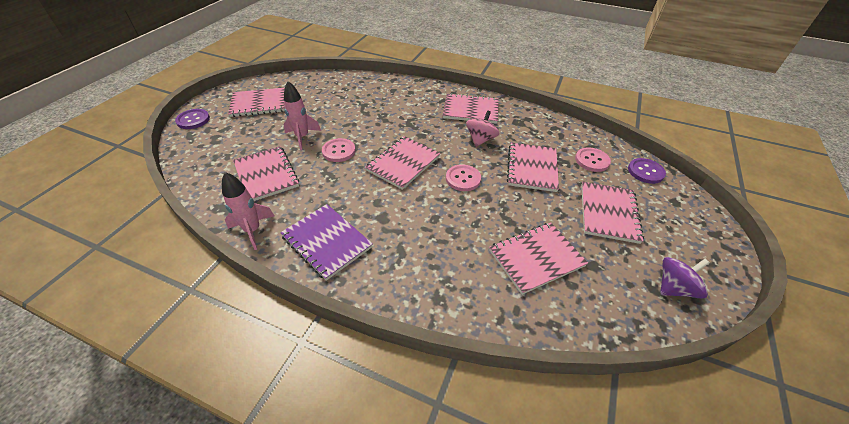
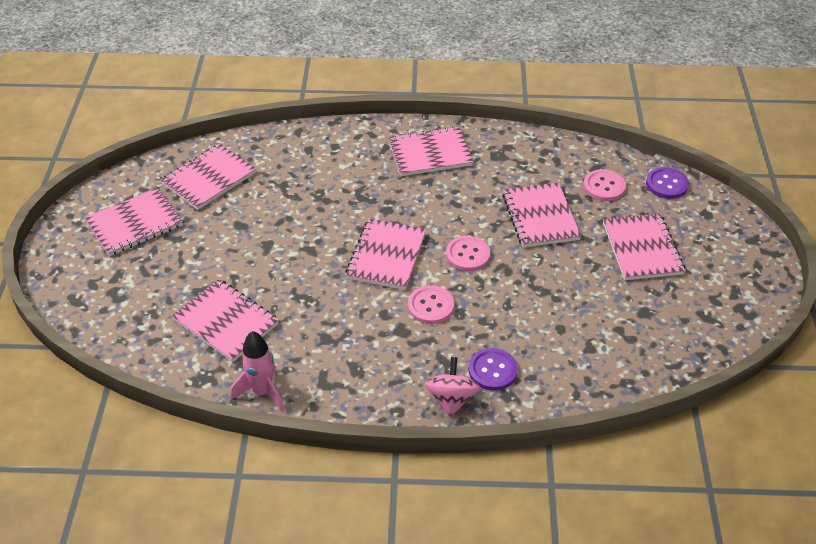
camera: 20 degrees left, 0 degrees up
(193, 120) = (59, 276): purple button -> purple button (492, 370)
(302, 137) = (234, 257): pink rocket -> none
(327, 242) = (356, 377): purple notebook -> none
(339, 151) = (295, 263): pink button -> pink button (431, 306)
(480, 139) = (463, 195): pink spinning top -> pink spinning top (451, 399)
(536, 258) = (586, 323): pink notebook -> pink notebook (209, 178)
(674, 288) = (726, 310): purple spinning top -> none

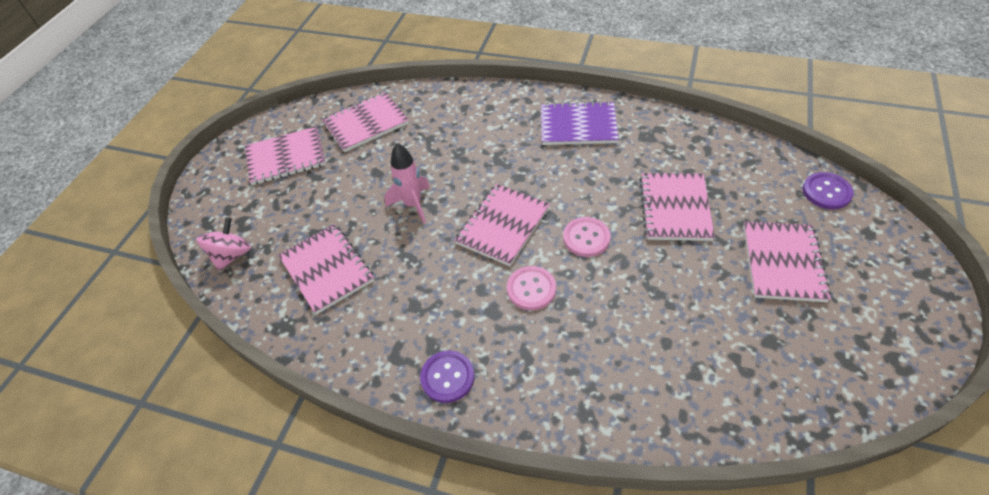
camera: 20 degrees right, 5 degrees up
(262, 392) = (332, 353): pink rocket -> pink rocket (413, 205)
(430, 154) = (578, 126): pink notebook -> purple notebook
(451, 399) = (521, 404): pink spinning top -> pink spinning top (232, 255)
(492, 370) = (576, 379): purple button -> purple button (447, 377)
(604, 186) = (753, 184): pink button -> none

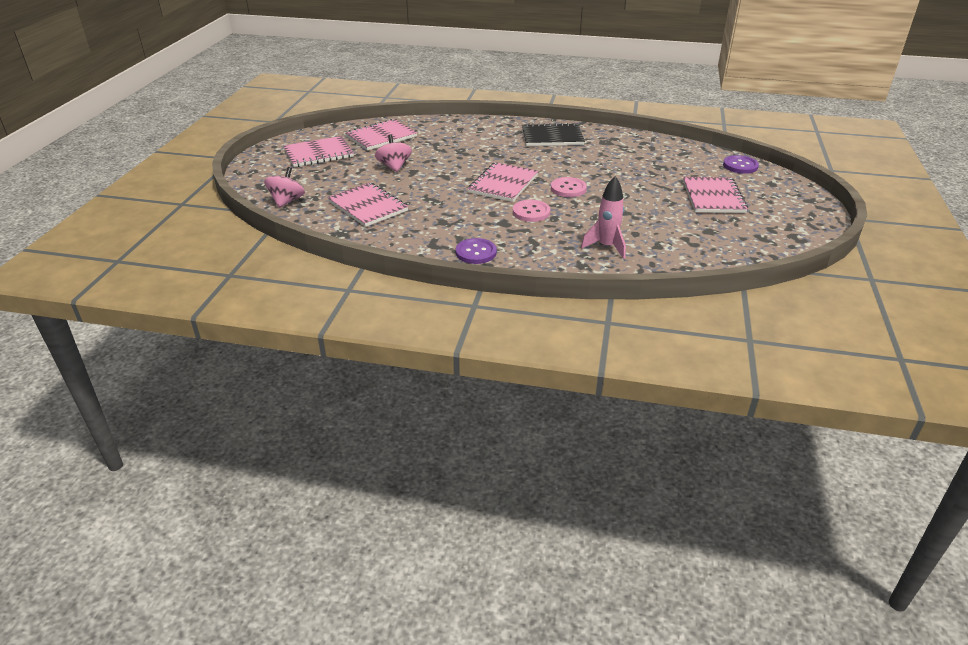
camera: 10 degrees left, 15 degrees down
(372, 186) = (394, 167): none -> pink spinning top
(413, 205) = (430, 175): pink rocket -> pink rocket (606, 247)
(578, 126) = (552, 137): purple notebook -> black notebook
(675, 208) = (632, 174): pink notebook -> none

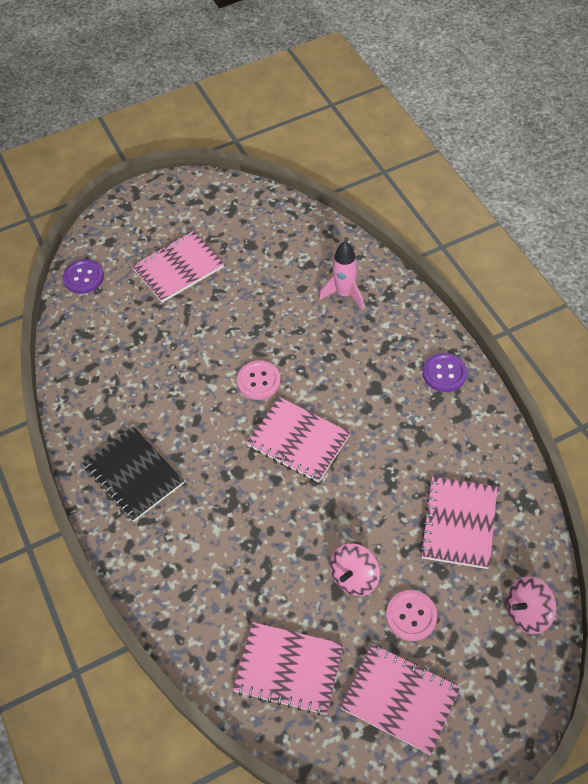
camera: 125 degrees left, 20 degrees up
(503, 184) = (298, 441): pink notebook -> pink notebook turned 45 degrees clockwise
(531, 212) = (335, 380): pink button -> pink button (411, 616)

